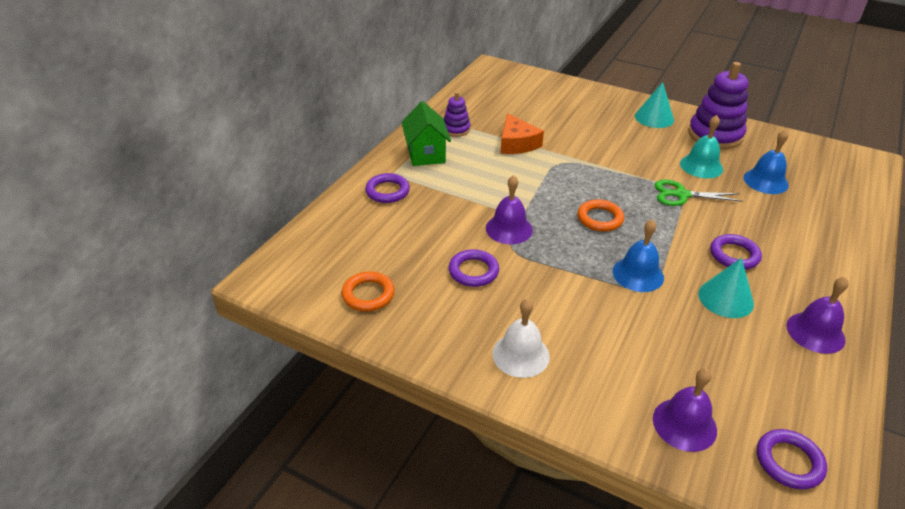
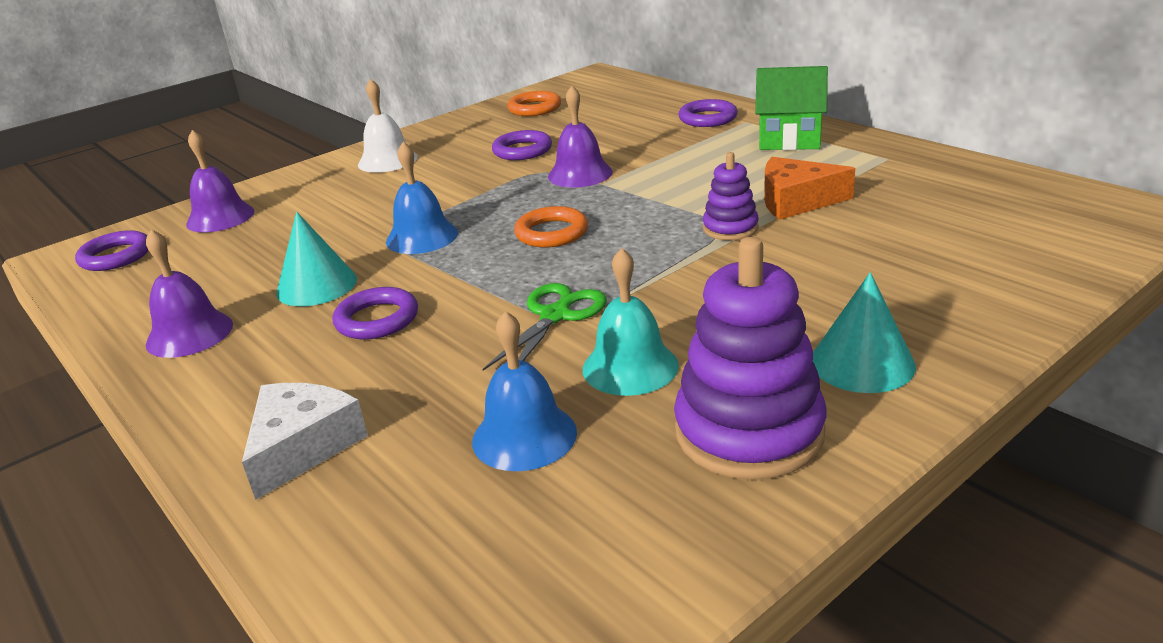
camera: 115 degrees right, 10 degrees down
(456, 129) = (859, 162): purple stacking toy -> purple stacking toy (730, 228)
(832, 237) = (302, 447): none -> white cheese

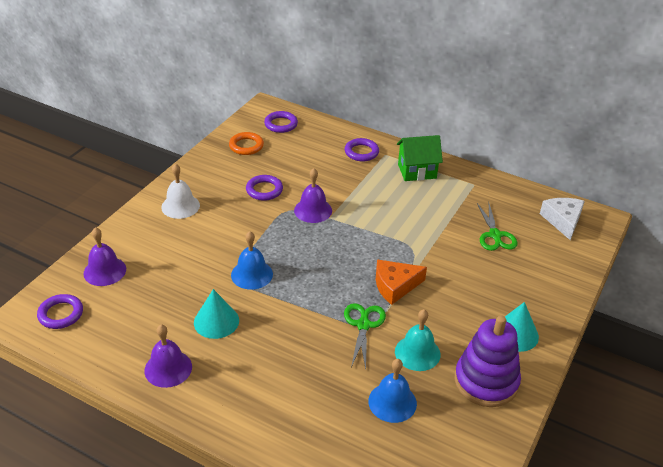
camera: 25 degrees left, 10 degrees up
(302, 447) = (291, 429): white cheese -> white cheese (563, 221)
(377, 319) = (270, 341): purple ring -> purple ring (281, 124)
(551, 233) = (325, 263): orange ring -> none
(730, 228) = (418, 249): purple stacking toy -> none
(796, 201) = (442, 224): orange cheese -> orange cheese (395, 286)
(894, 221) = (495, 236): none -> green scissors

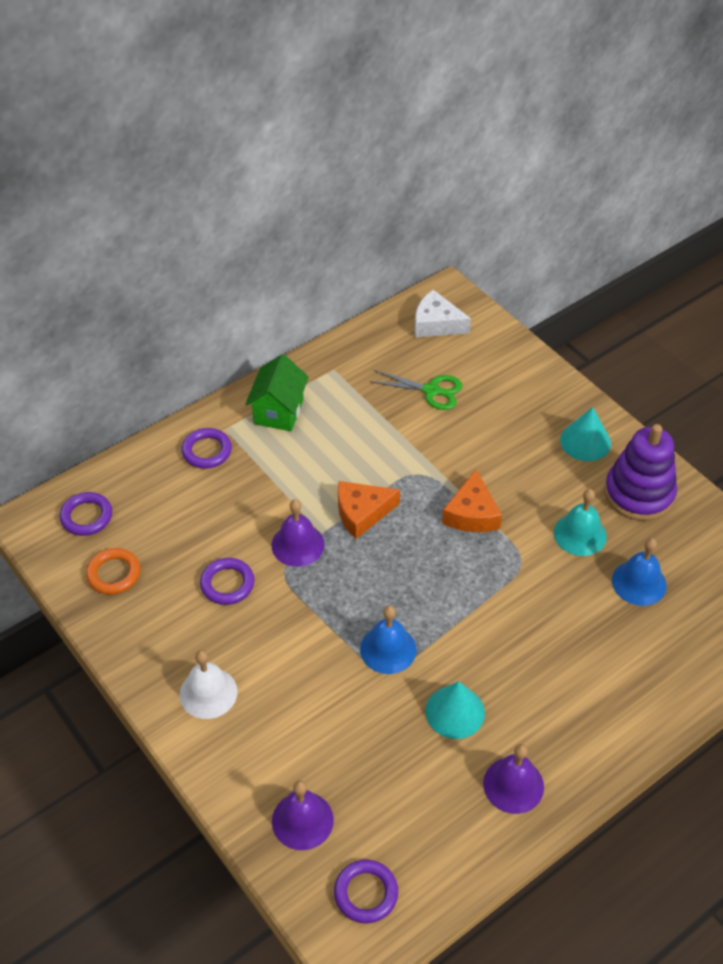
camera: 65 degrees left, 10 degrees up
(358, 231) = (362, 513): none -> orange cheese
(363, 324) = (519, 566): green scissors -> none

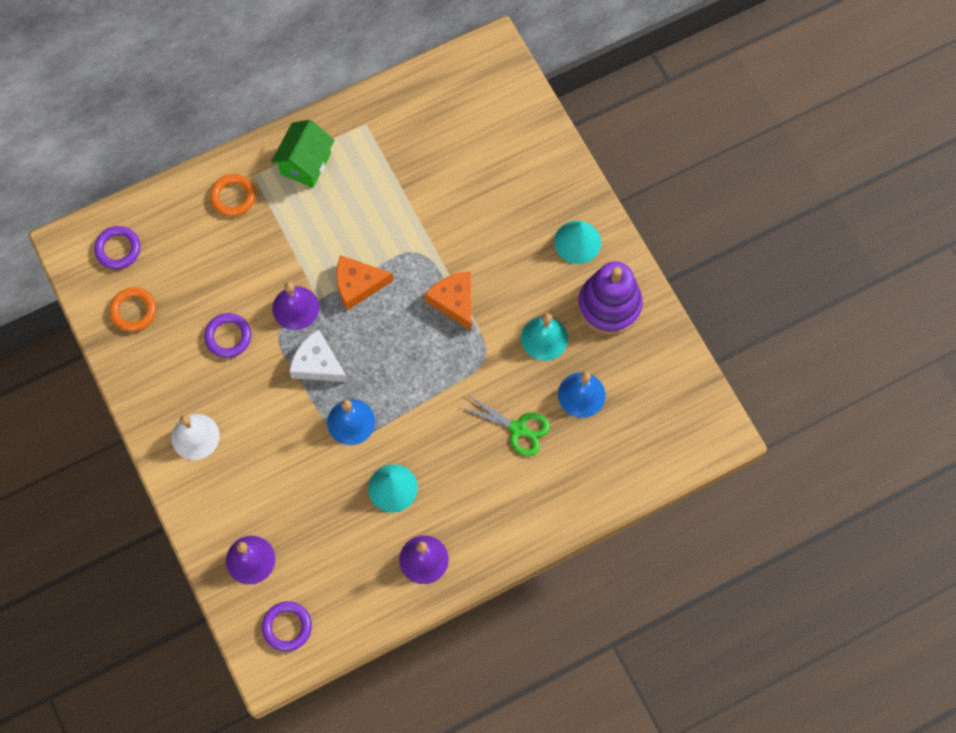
camera: 10 degrees right, 20 degrees up
(207, 451) = (233, 197): purple ring -> orange ring
(432, 391) = (451, 163): green scissors -> green scissors (519, 429)
(436, 324) = (474, 86): white cheese -> white cheese (317, 364)
(471, 514) = (454, 301): orange cheese -> orange cheese turned 135 degrees clockwise

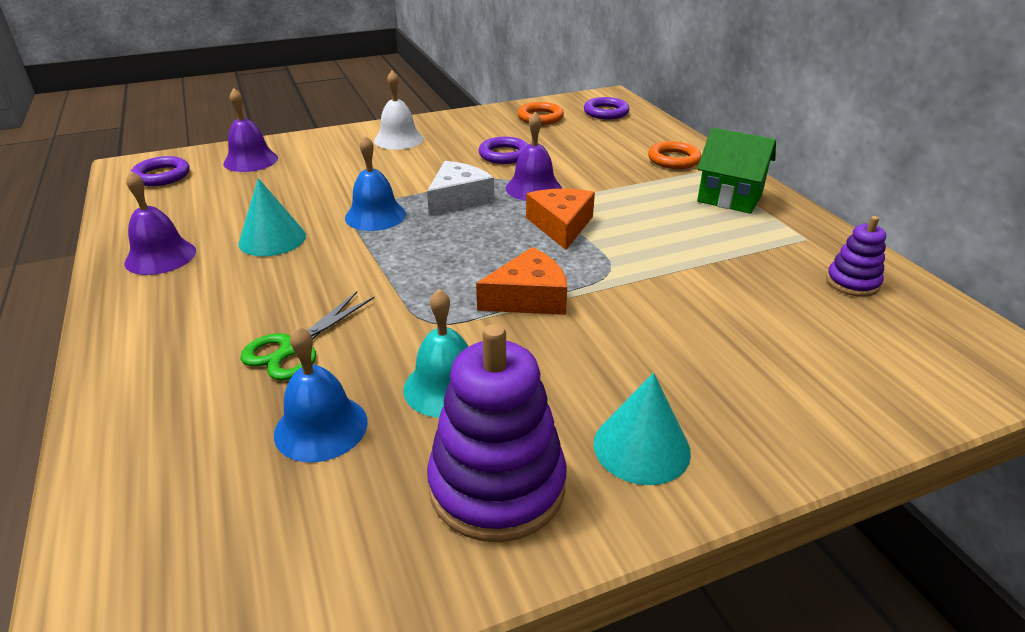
camera: 95 degrees right, 35 degrees down
(420, 110) = (852, 282): none -> purple stacking toy

